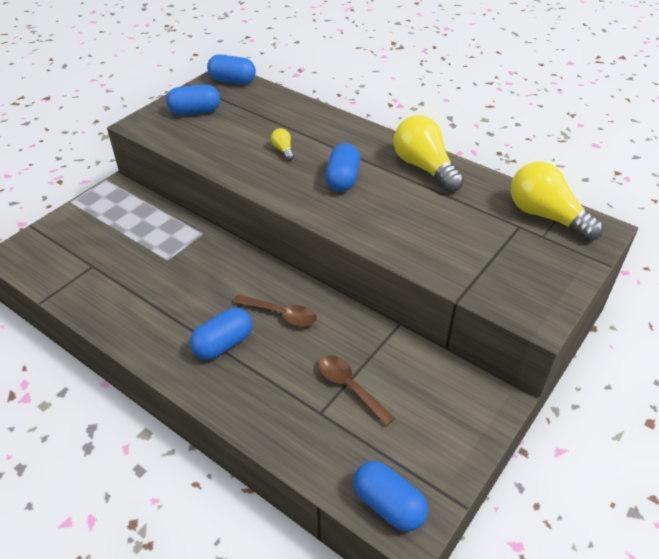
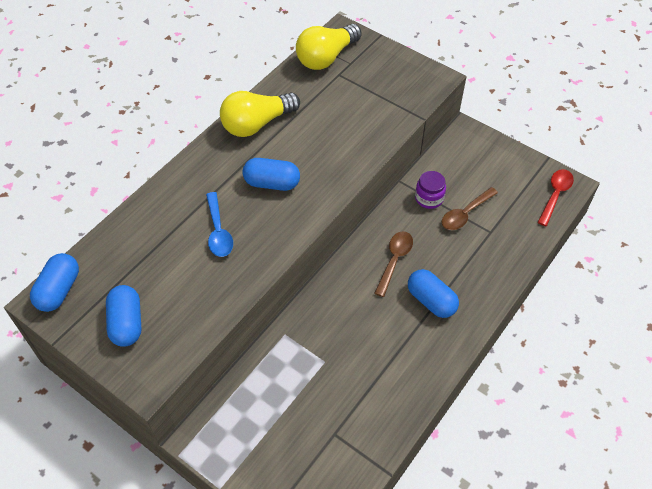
camera: 90 degrees left, 10 degrees up
(283, 150) = (218, 231): yellow light bulb -> blue spoon
(373, 351) = (429, 198): none -> purple jar
(388, 505) = (555, 195): blue capsule -> red spoon

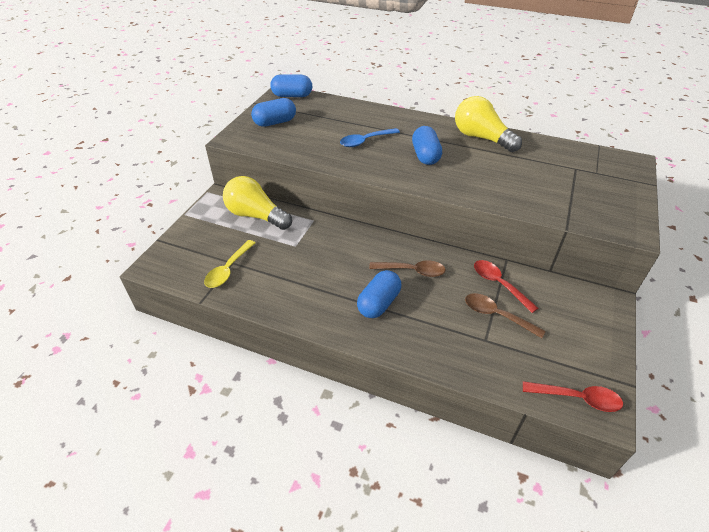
camera: 75 degrees right, 10 degrees down
(326, 57) = (589, 158): yellow light bulb -> yellow light bulb (256, 215)
(345, 439) = (228, 269): none -> yellow spoon
(429, 198) = (499, 284): purple jar -> red spoon

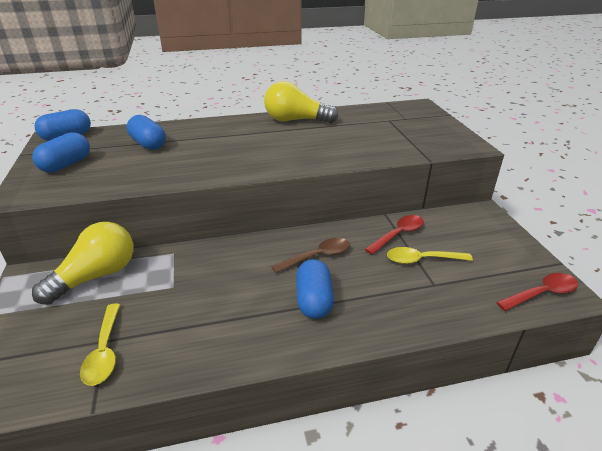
camera: 35 degrees left, 10 degrees down
(256, 215) = (96, 276): yellow light bulb -> yellow light bulb turned 135 degrees clockwise
(365, 141) = (190, 152): blue spoon -> none
(425, 156) = (261, 146): blue capsule -> blue capsule (148, 144)
(496, 315) = (422, 260): brown spoon -> yellow spoon
(499, 284) = (398, 234): red spoon -> red spoon turned 120 degrees clockwise

